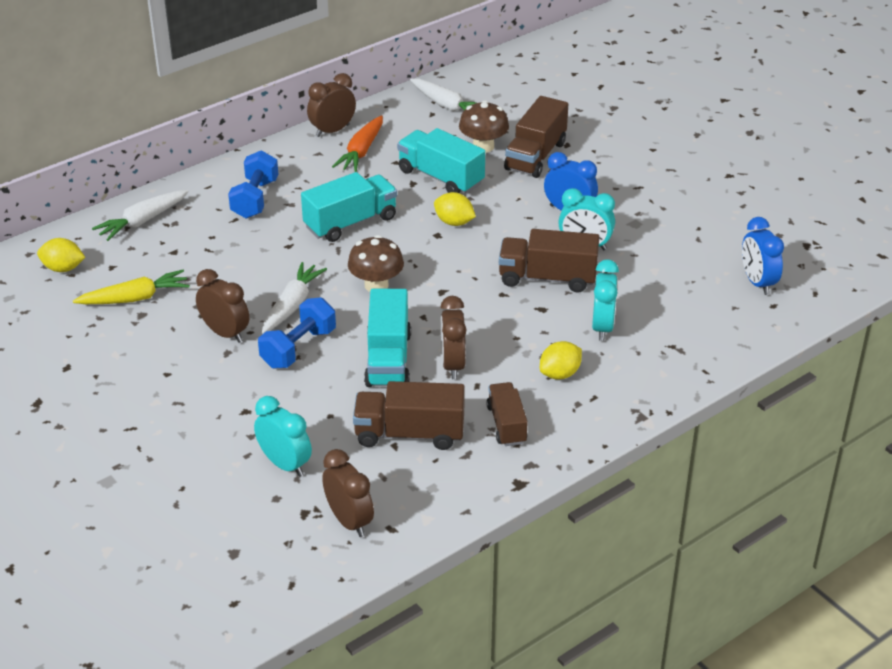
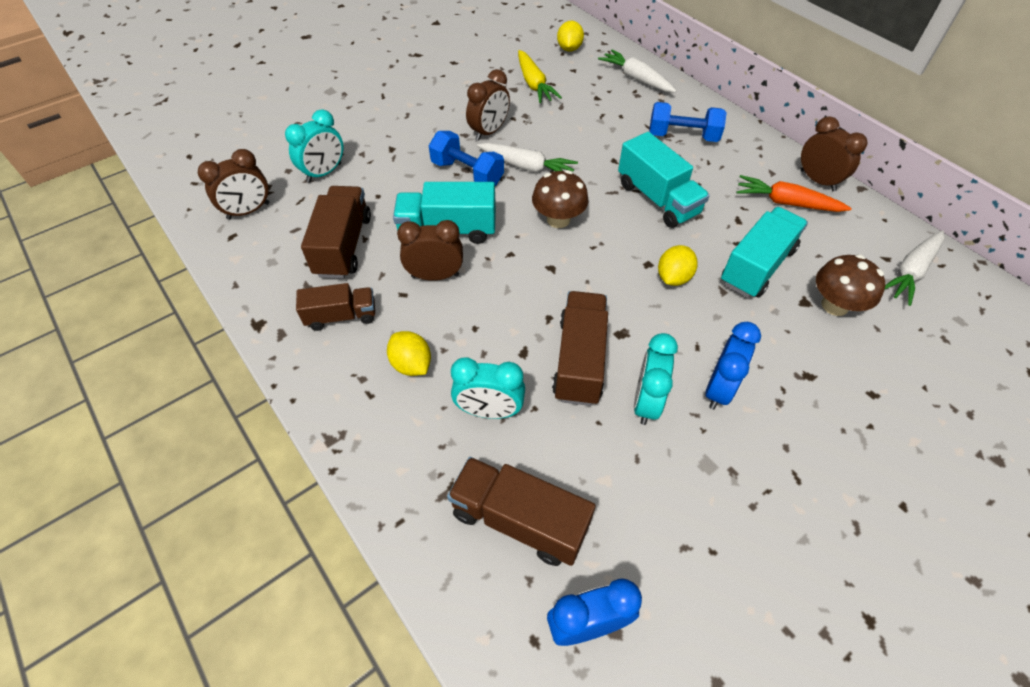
camera: 90 degrees right, 15 degrees up
(535, 156) = (832, 358): brown truck -> brown truck (519, 520)

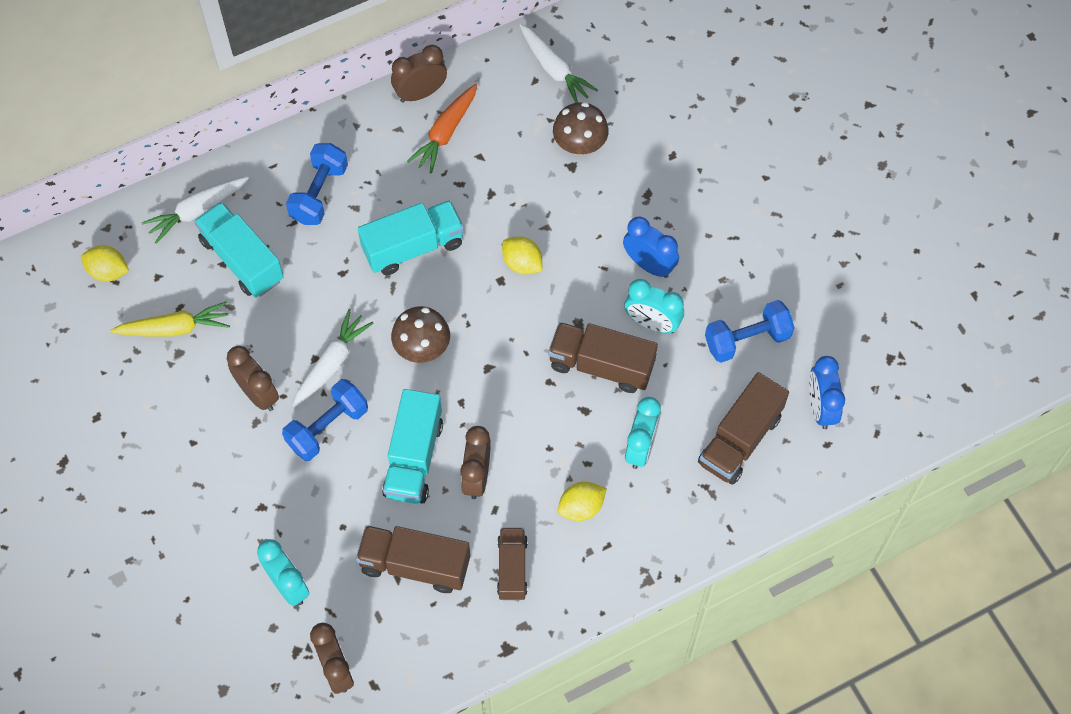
camera: 80 degrees left, 10 degrees up
(659, 511) = (747, 340): none -> blue dumbbell
(757, 266) = (523, 189): turquoise truck -> turquoise truck (242, 260)

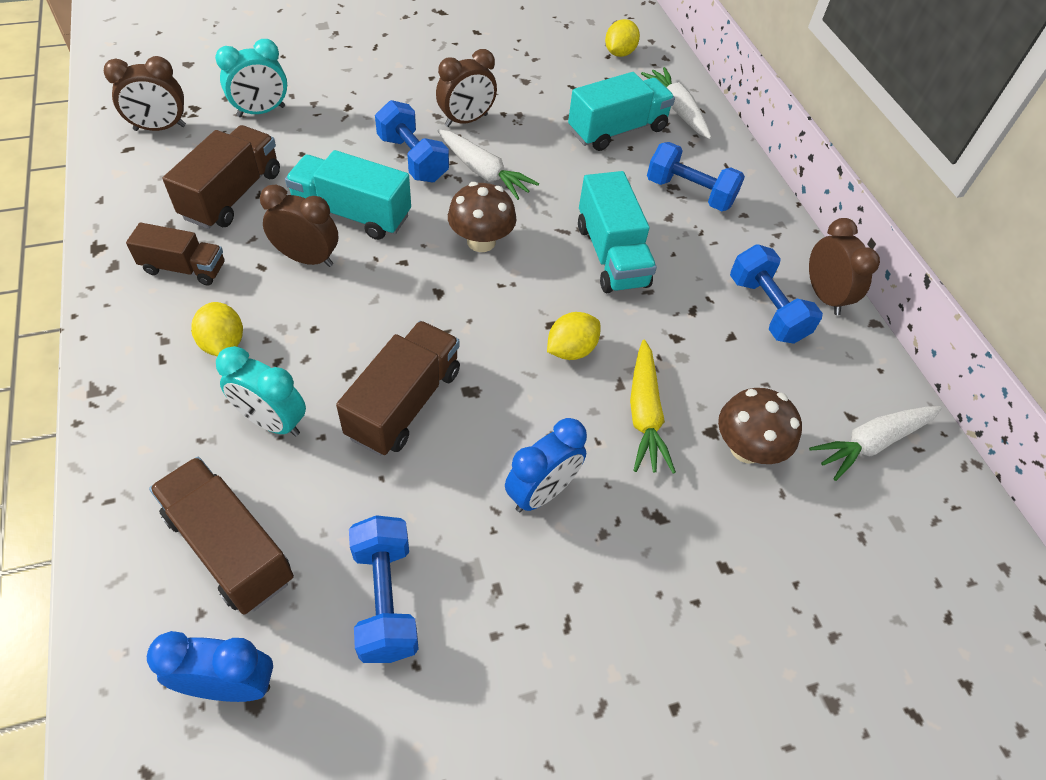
camera: 95 degrees right, 10 degrees down
(175, 328) = (552, 82): yellow carrot -> yellow carrot (644, 414)
(445, 133) = (766, 309): orange carrot -> blue dumbbell
(652, 323) = (448, 475): turquoise clock -> none

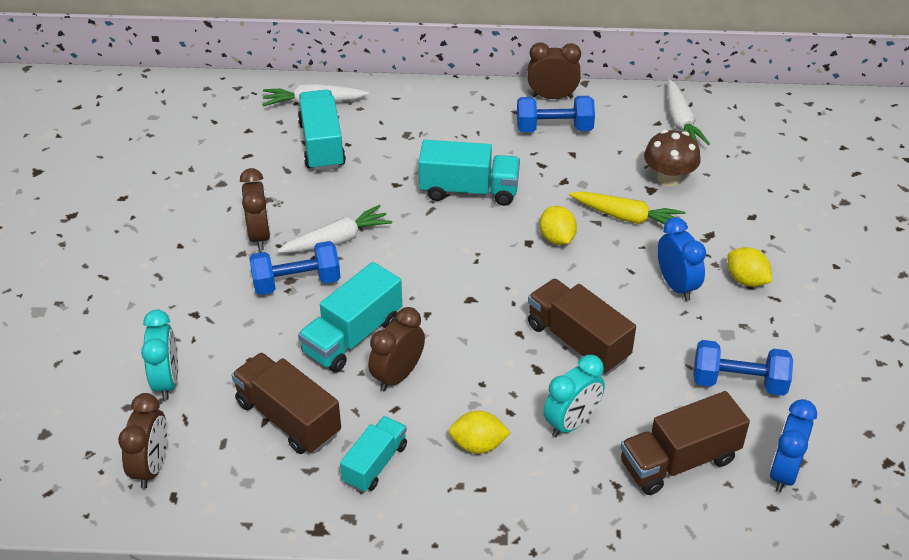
camera: 65 degrees left, 10 degrees down
(184, 268) = (375, 464): brown truck -> turquoise truck
(481, 241) = (422, 261): brown mushroom -> none
(619, 53) = (214, 113): yellow lemon -> yellow lemon (746, 280)
(689, 193) = (418, 128): blue dumbbell -> none

